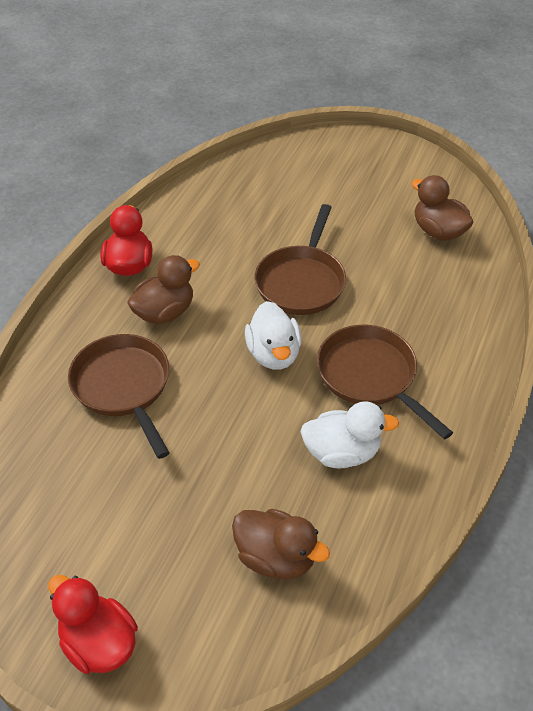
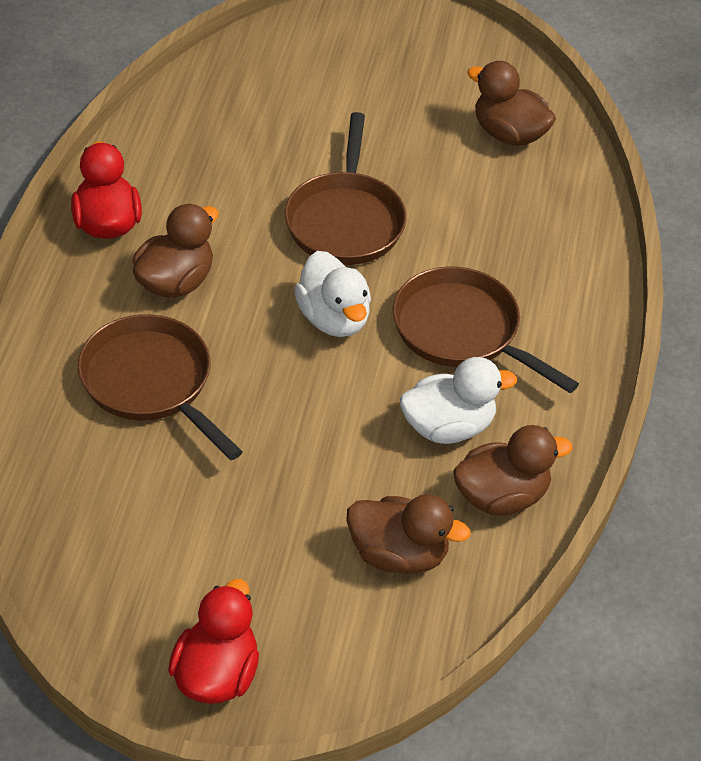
camera: 15 degrees left, 0 degrees up
(99, 643) = (216, 675): red duck -> red duck turned 75 degrees clockwise
(372, 519) = (501, 496): none -> brown duck

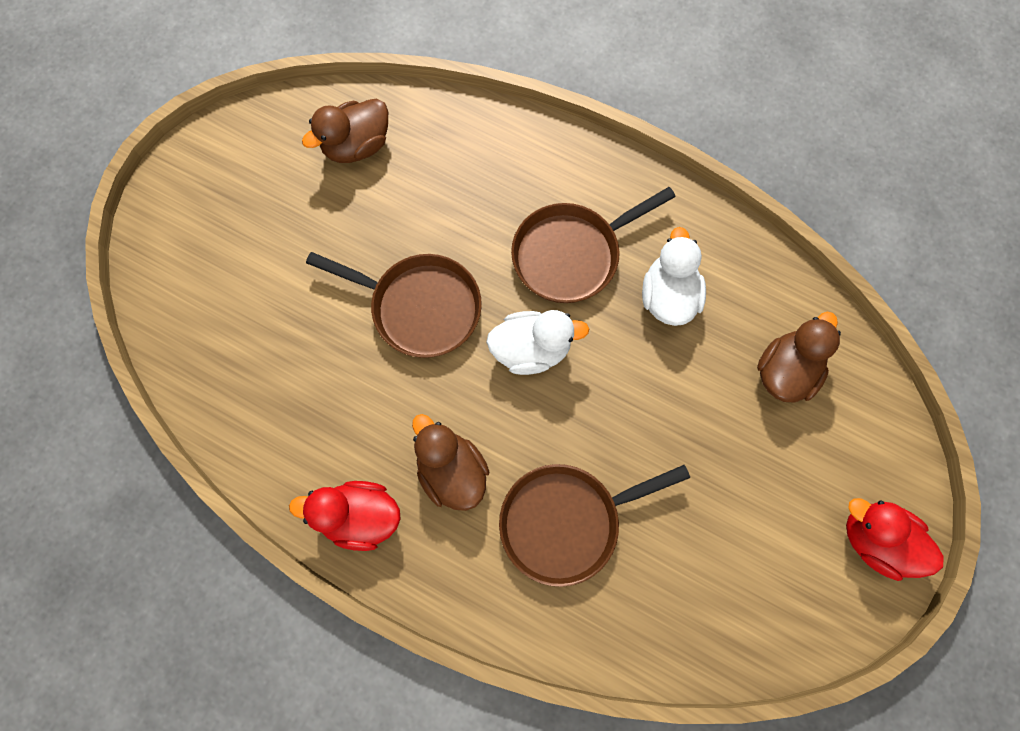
camera: 70 degrees left, 25 degrees up
(501, 496) = (744, 280): brown duck -> none

